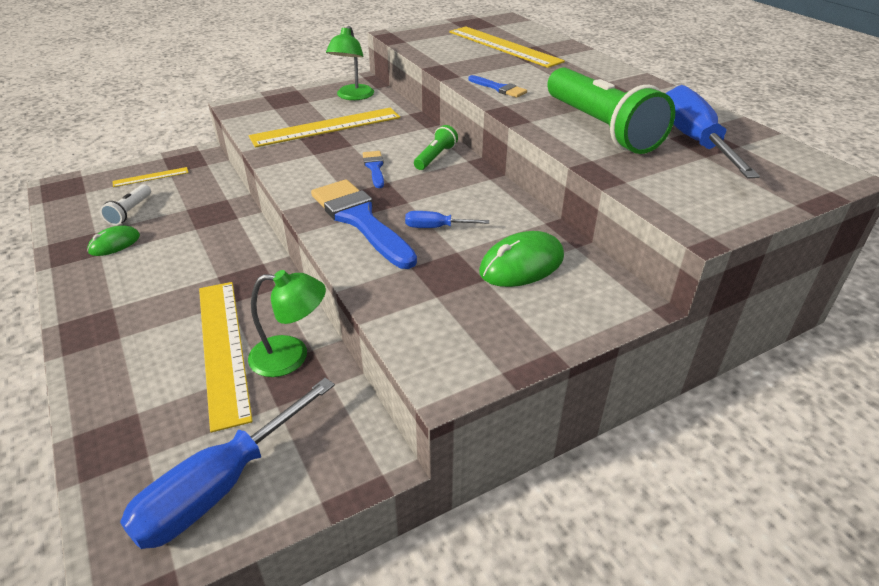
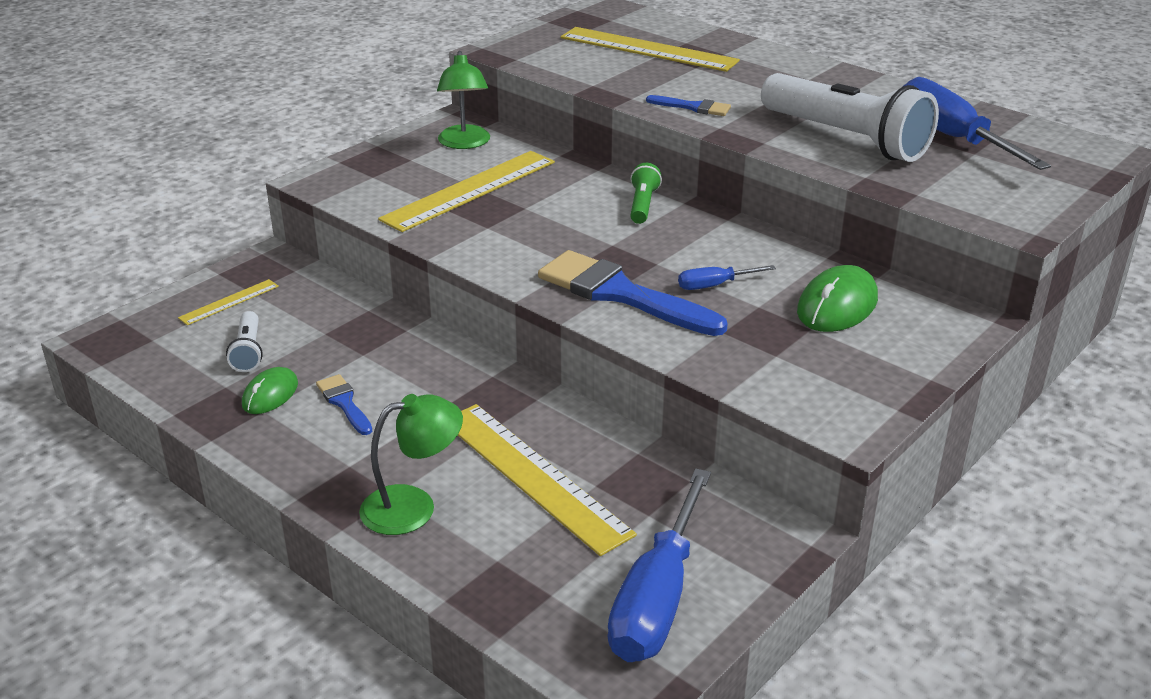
camera: 20 degrees left, 5 degrees down
(291, 356) = (620, 464): green lamp -> green lamp (413, 506)
(374, 167) = (580, 230): blue brush -> blue brush (344, 403)
(601, 128) = (846, 138): green flashlight -> white flashlight

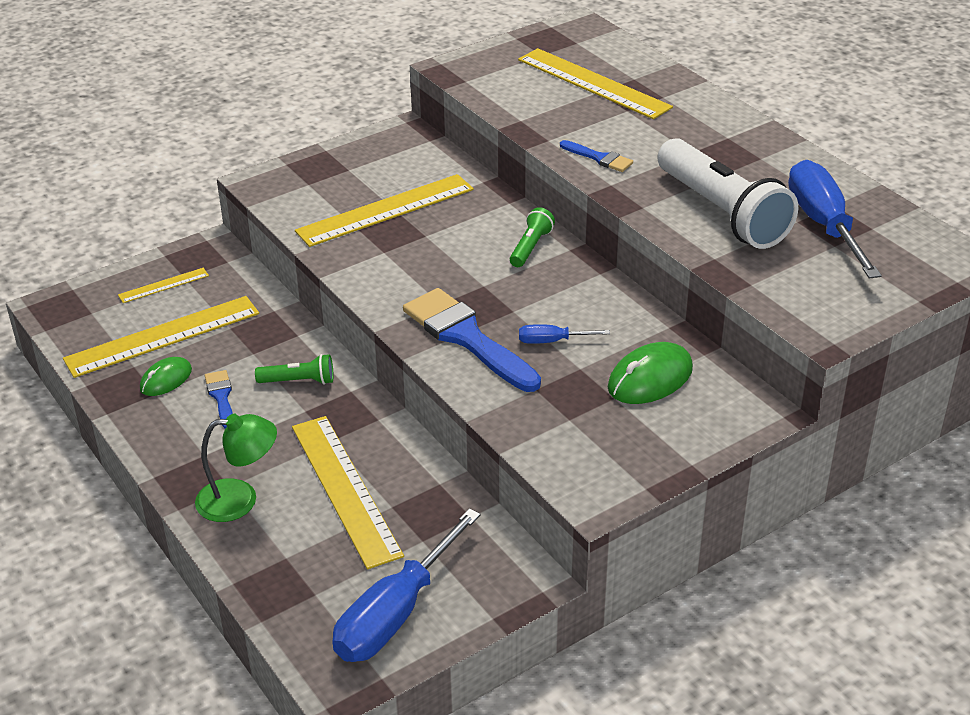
camera: 15 degrees right, 5 degrees up
(248, 351) = (162, 336): white flashlight -> yellow ruler
(428, 374) = (299, 381): none -> green flashlight
(464, 143) = (403, 158): green lamp -> none

